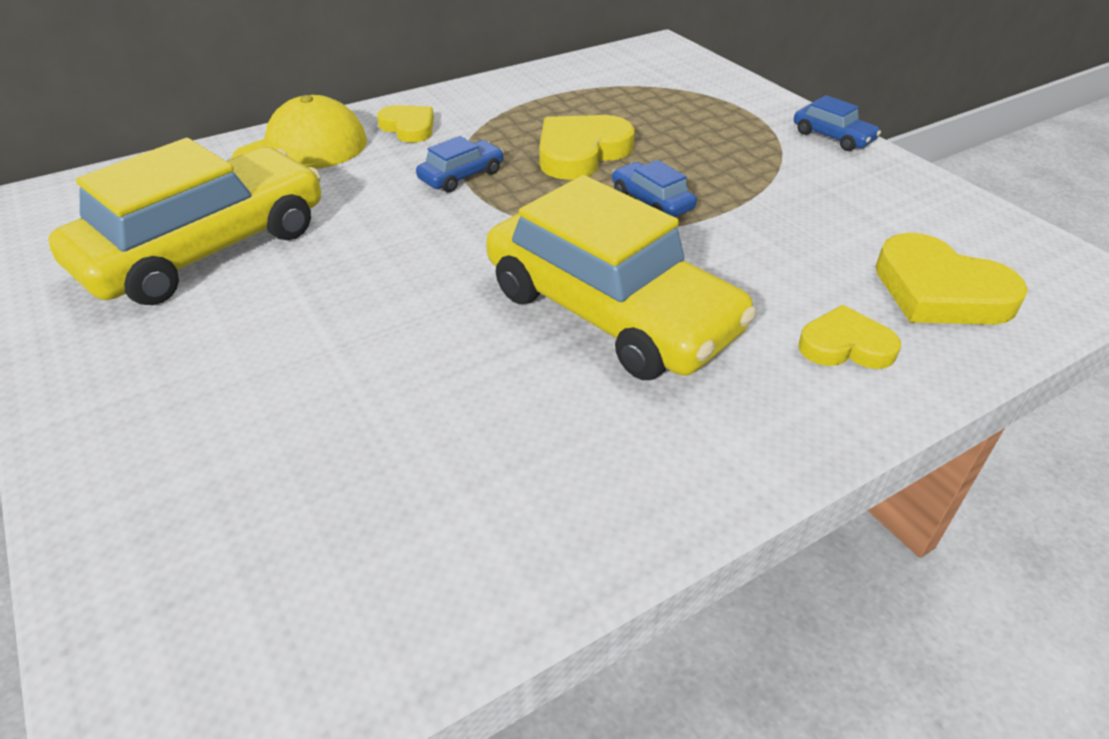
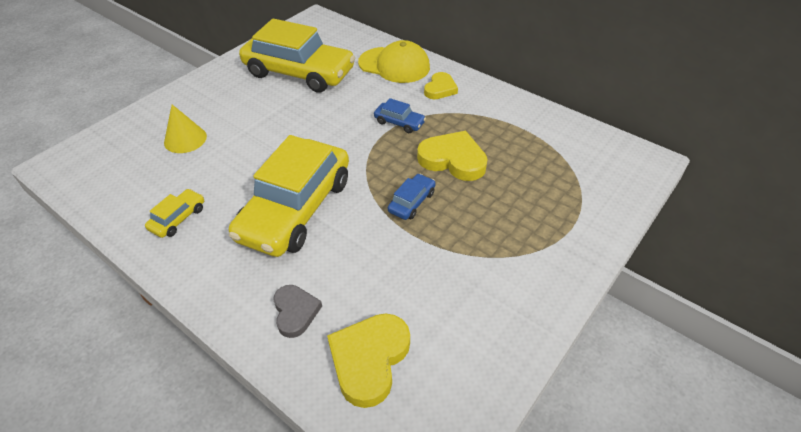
camera: 70 degrees right, 5 degrees up
(285, 442) = (185, 139): none -> yellow cone
(558, 475) = (178, 218): none -> yellow car
(832, 137) = (561, 282): blue car -> none
(845, 345) = (295, 312): yellow heart -> grey heart

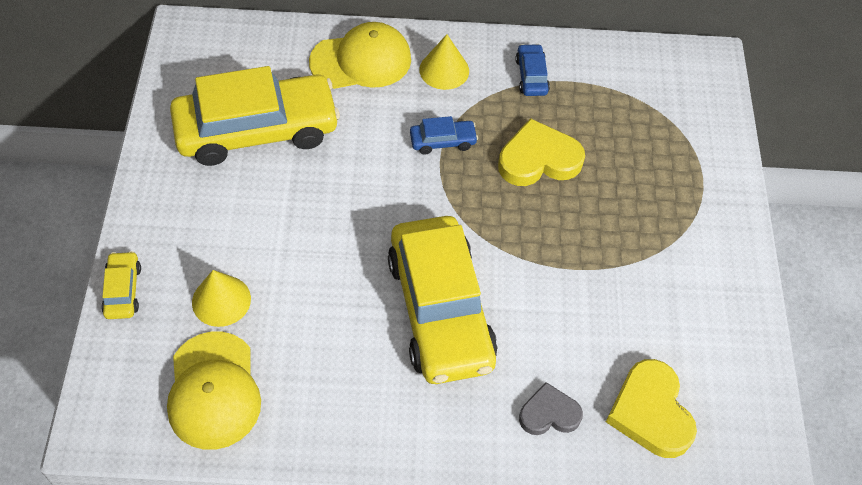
camera: 40 degrees left, 10 degrees up
(127, 179) = (213, 390): none -> yellow cap
(178, 218) = (329, 397): yellow car -> yellow car (123, 290)
(295, 312) = (549, 414): grey heart -> grey heart turned 45 degrees counterclockwise
(412, 202) = (544, 233): blue car -> blue car (531, 76)
(440, 89) = (444, 70): yellow heart -> yellow cone

